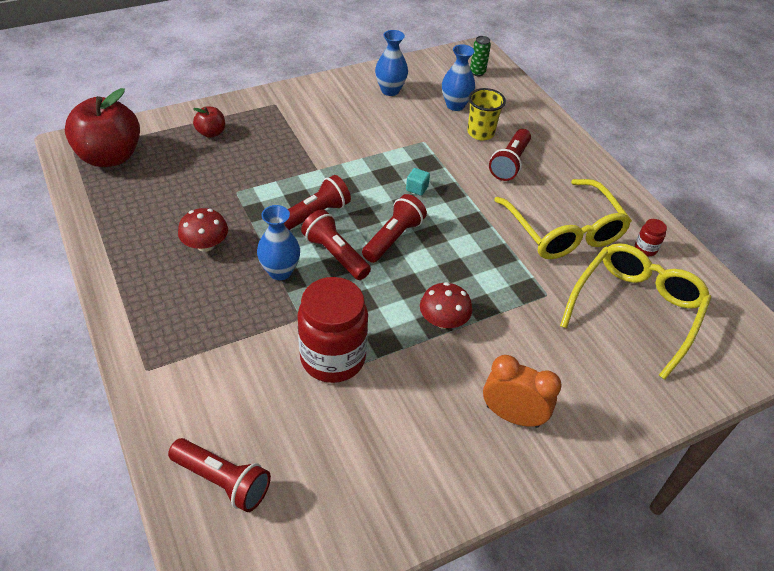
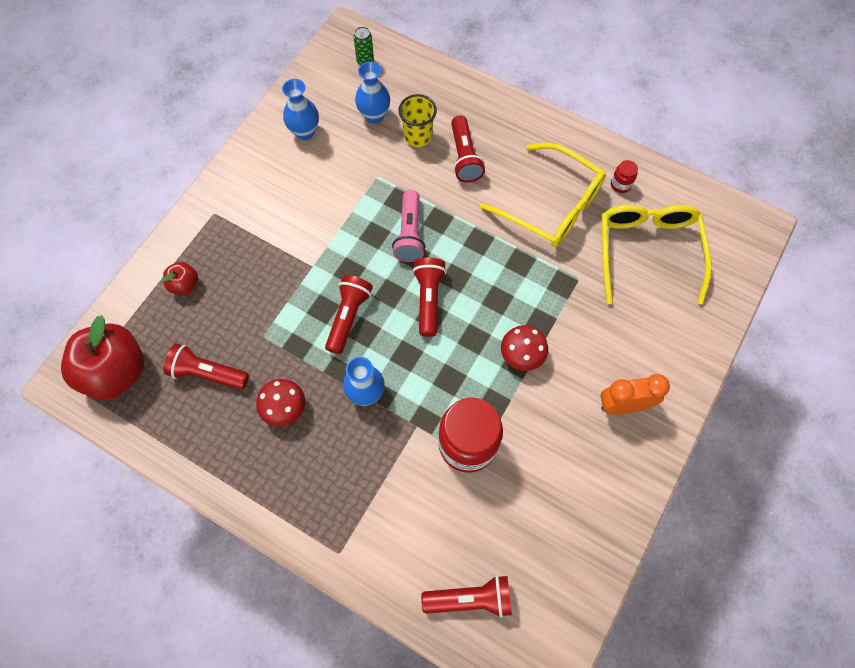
camera: 30 degrees left, 20 degrees up
(335, 254) = (396, 346): red flashlight -> red flashlight (207, 373)
(417, 188) = (409, 234): turquoise cube -> pink flashlight

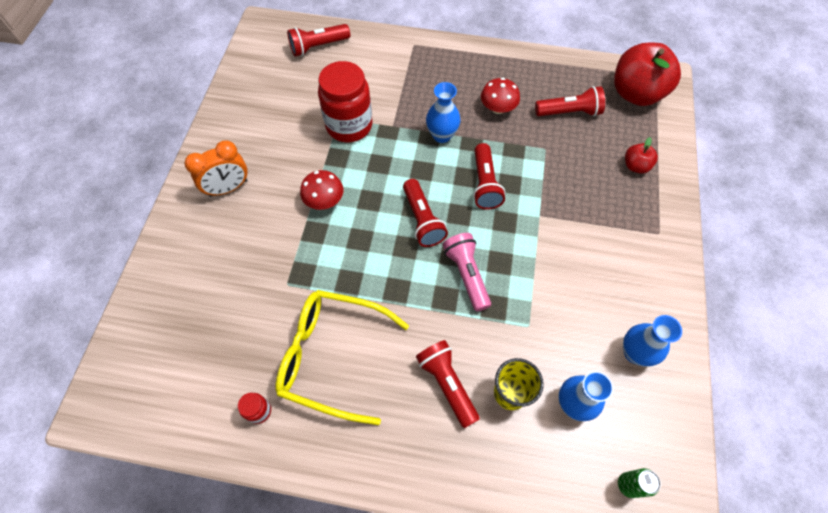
camera: 160 degrees right, 5 degrees down
(647, 251) = (219, 337): yellow glasses -> none

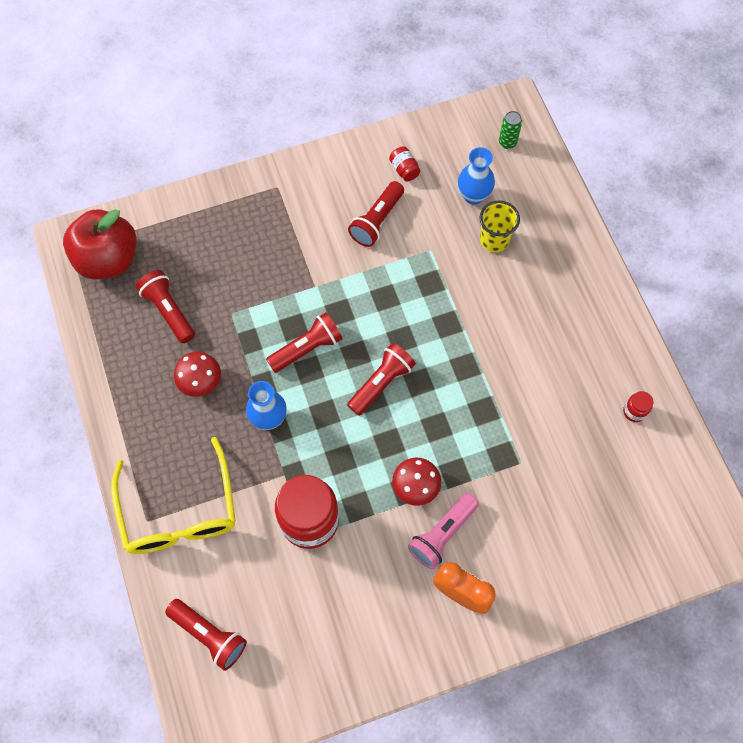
camera: 120 degrees left, 5 degrees up
(332, 356) = (555, 384): yellow glasses -> yellow glasses (179, 511)
(447, 384) = (517, 286): red flashlight -> red flashlight (377, 221)
(467, 274) = (414, 318): pink flashlight -> pink flashlight (442, 534)
(634, 353) = (404, 169): blue vase -> red jar
(635, 166) = (209, 229): red apple -> none

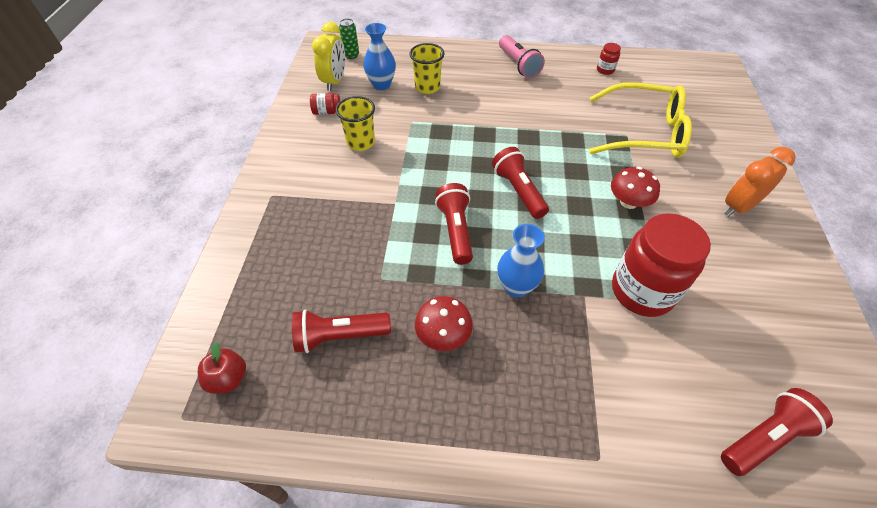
camera: 65 degrees left, 15 degrees down
(108, 259) = (228, 378): red apple -> red apple, size x0.47
(179, 511) = (597, 415): yellow glasses -> yellow glasses (644, 132)
(377, 221) = (361, 142): red flashlight -> yellow cup
(442, 534) = (679, 200): pink flashlight -> pink flashlight (518, 65)
(454, 151) = (335, 81): none -> yellow clock

